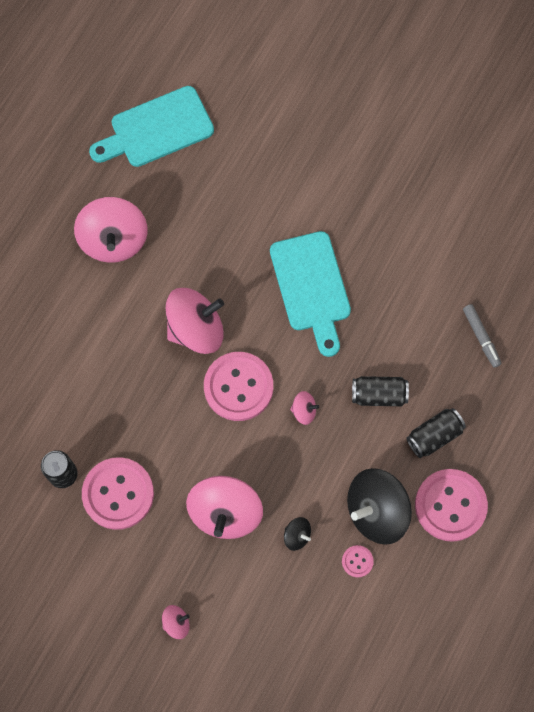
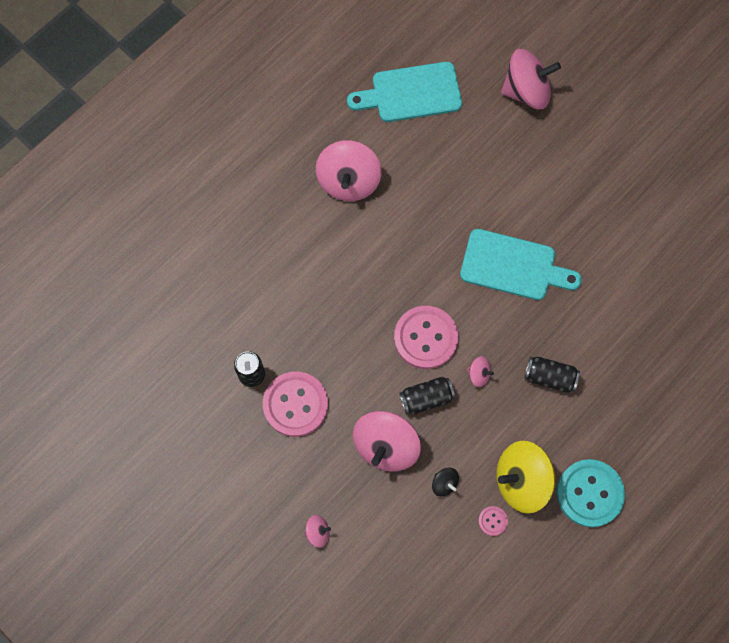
camera: 15 degrees right, 0 degrees up
(196, 329) = (401, 277): pink spinning top -> pink spinning top (526, 91)
(311, 287) = (513, 266): turquoise cutting board -> turquoise cutting board turned 75 degrees counterclockwise
(376, 511) = (521, 480): black spinning top -> yellow spinning top
(434, 436) = (590, 427): black can -> black can (426, 398)
(450, 505) = (589, 493): pink button -> turquoise button
(481, 337) = (655, 349): grey marker -> none

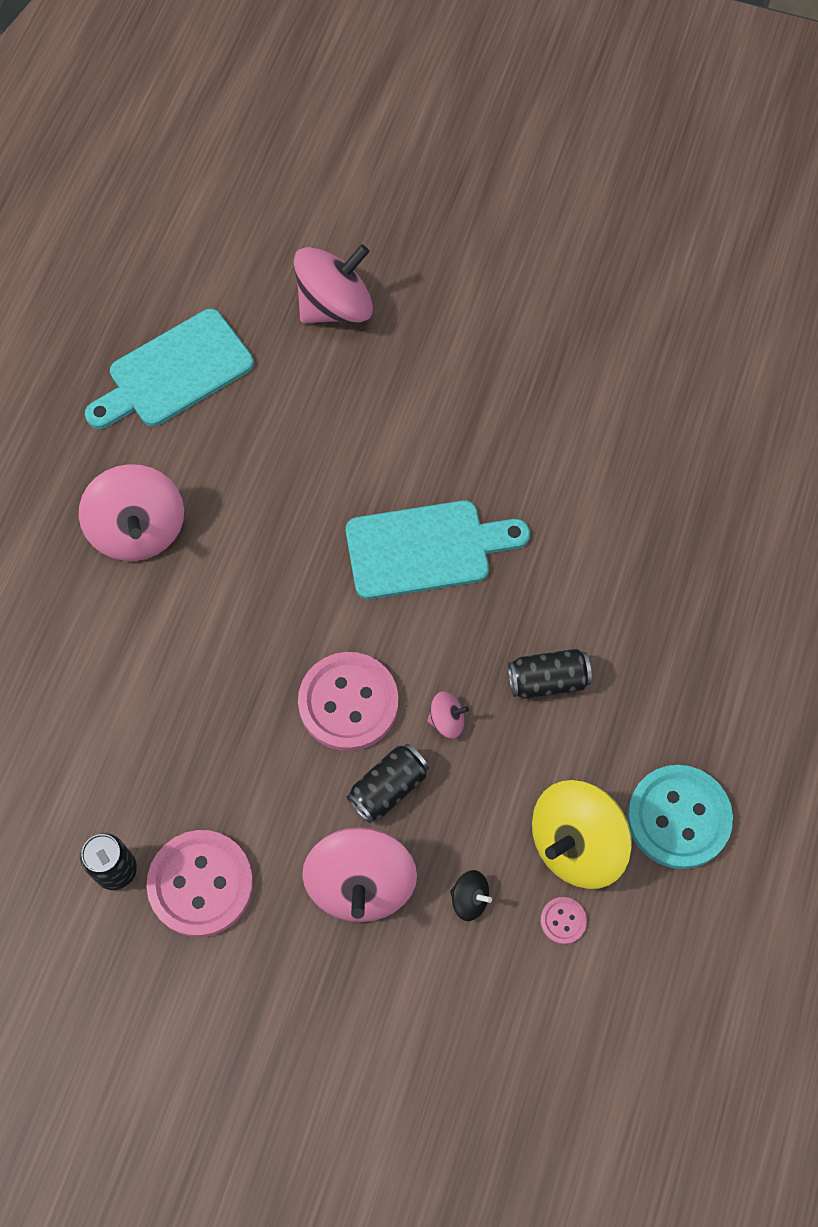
camera: 25 degrees left, 5 degrees down
(317, 532) = (317, 1059): pink spinning top -> none

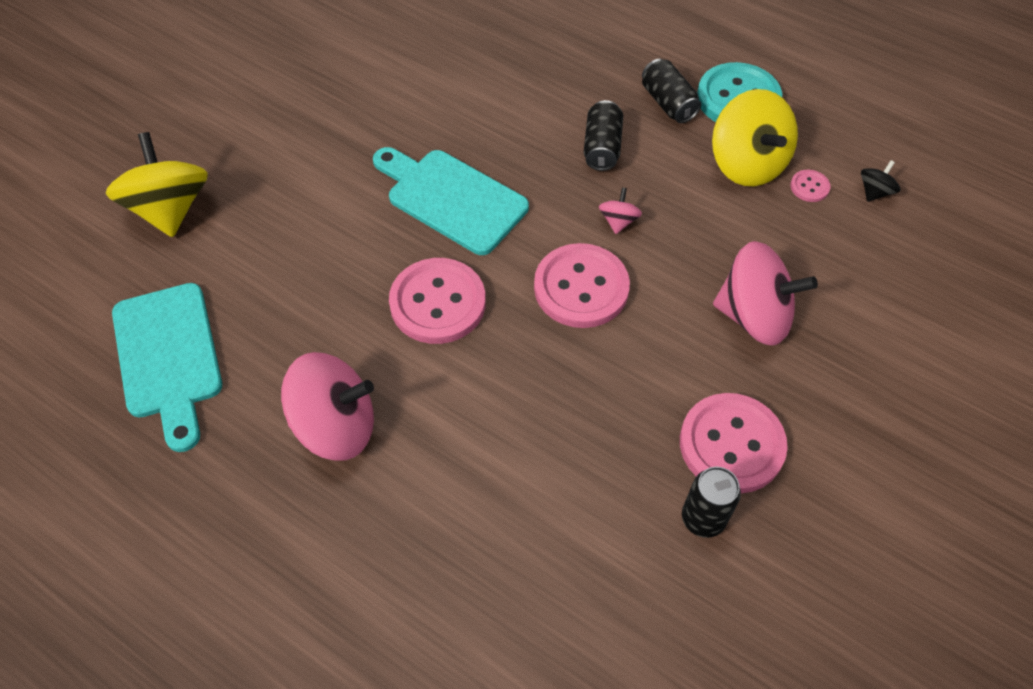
camera: 75 degrees left, 10 degrees down
(293, 574) = (437, 303): none -> pink button
(335, 306) = (169, 209): pink spinning top -> yellow spinning top
(388, 788) = (670, 276): black can -> black can (668, 103)
(426, 549) = (451, 198): turquoise cutting board -> turquoise cutting board turned 60 degrees counterclockwise
(469, 899) = (781, 242): black spinning top -> black spinning top (874, 192)

